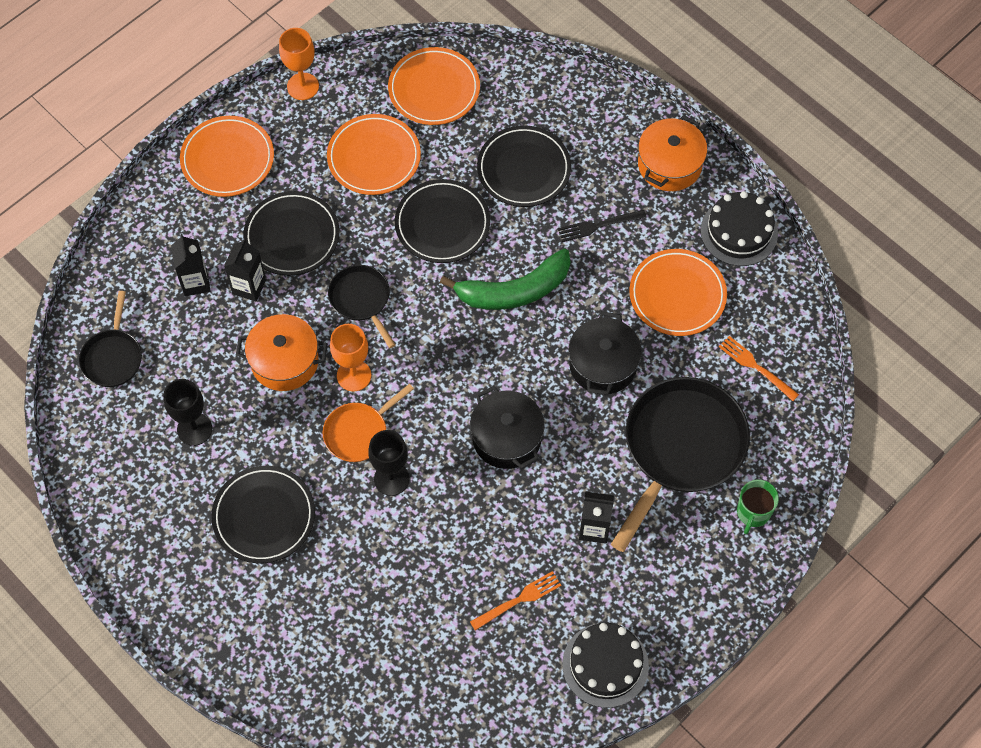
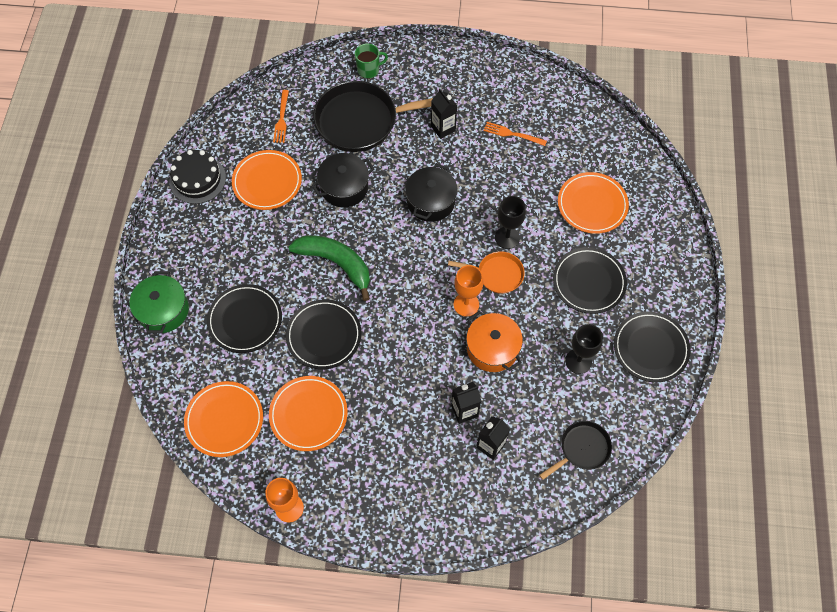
camera: 130 degrees left, 0 degrees up
(227, 159) = (387, 507): orange plate -> orange plate (592, 205)
(292, 236) = (408, 416): black plate -> black plate (650, 348)
(361, 300) = (415, 339): black pan -> none
(598, 226) = (253, 251): black fork -> none
(599, 109) = (163, 310): none -> green pot
(605, 665) = (507, 78): black cake -> none
(669, 165) = (177, 244): orange pot -> none

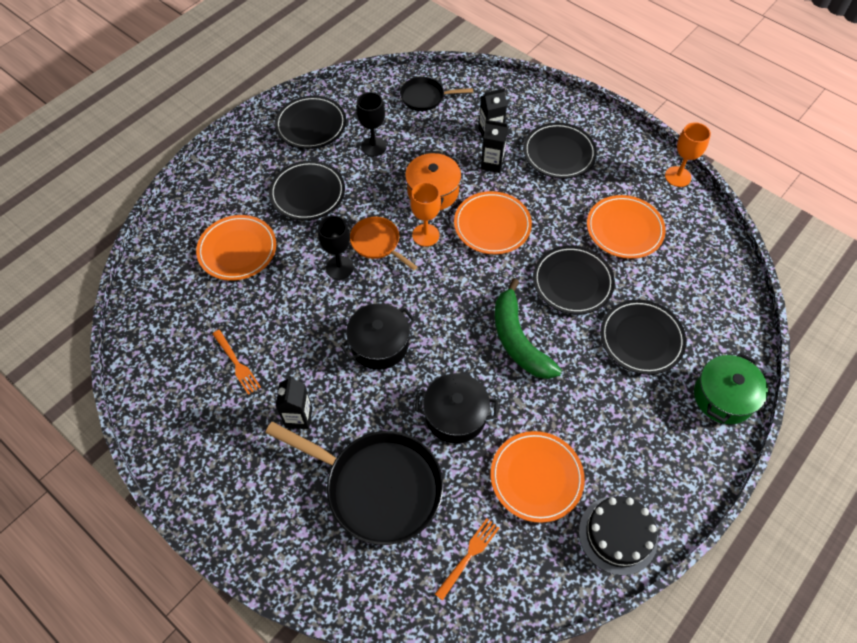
camera: 145 degrees left, 5 degrees down
(224, 420) = (703, 265): orange plate -> orange plate (492, 225)
(369, 70) = (315, 557): green mug -> none
(413, 463) = (559, 153): none -> black plate

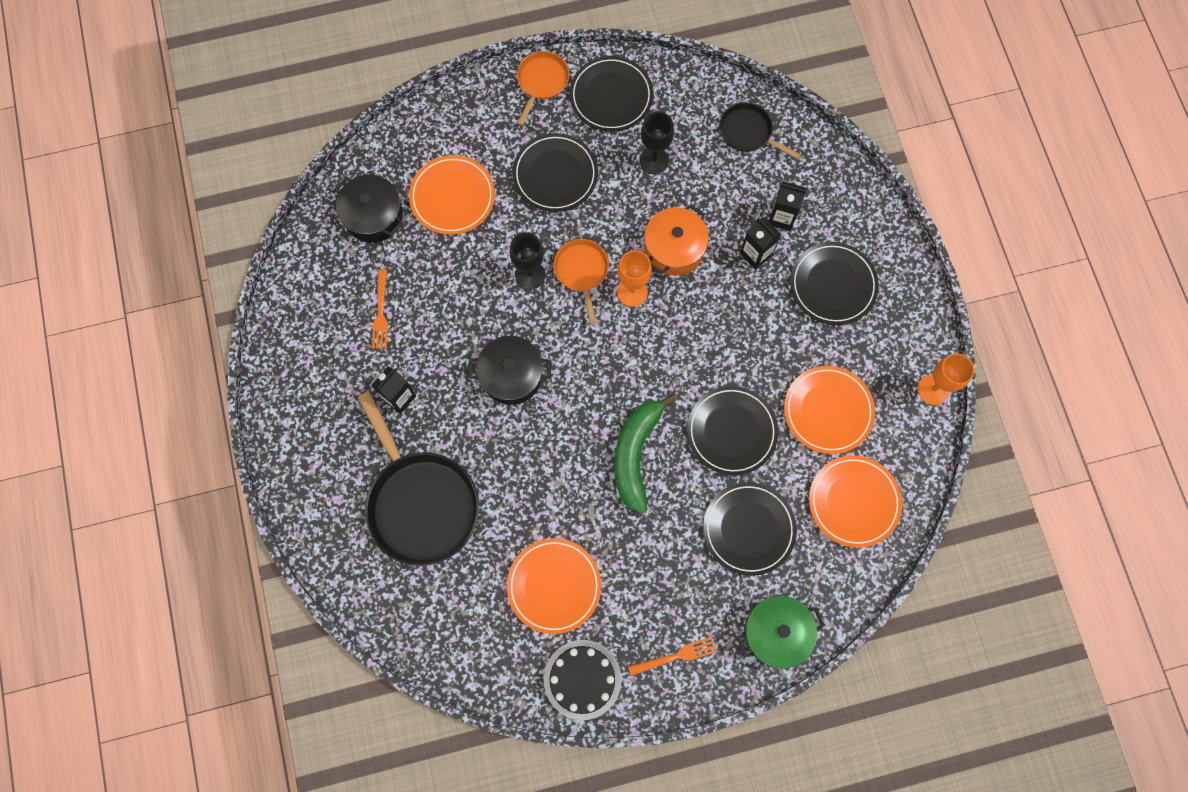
camera: 35 degrees right, 15 degrees up
(252, 142) = (541, 82): none -> orange pan
(455, 415) = (528, 485): black pot -> black pot (373, 216)
(469, 555) = (451, 609): orange fork -> orange fork (676, 656)
(492, 225) = (703, 322): orange plate -> orange plate (853, 502)

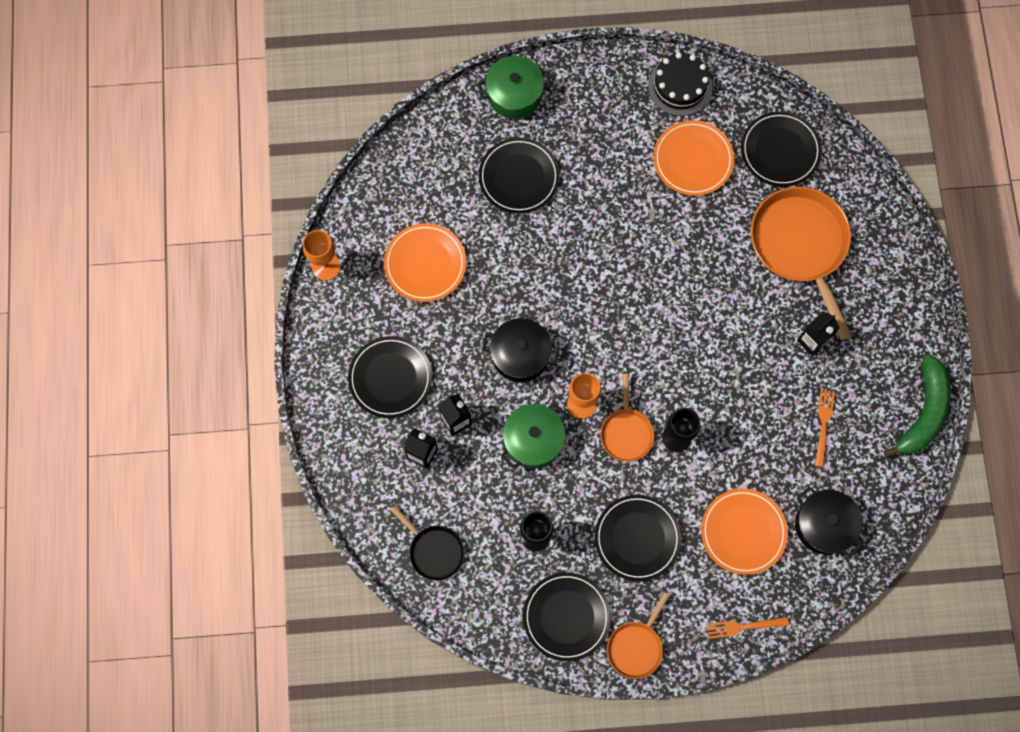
camera: 170 degrees left, 0 degrees up
(420, 502) = (800, 246): black pan -> orange pan
(511, 375) = (706, 344): black pot -> black pot (520, 355)
(636, 454) = (604, 255): green banana -> green banana (923, 412)
(674, 248) = (533, 440): orange pot -> green pot
(676, 656) = (600, 91): orange fork -> orange fork (743, 627)
(731, 431) = (515, 260): black plate -> black plate (780, 151)
(853, 502) = (423, 184): orange plate -> none

